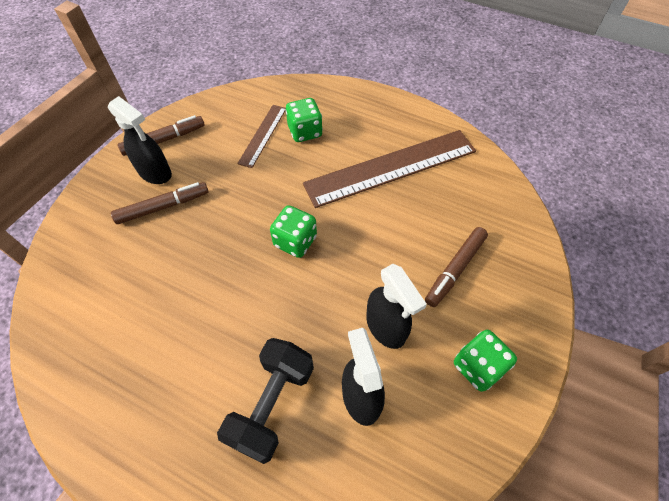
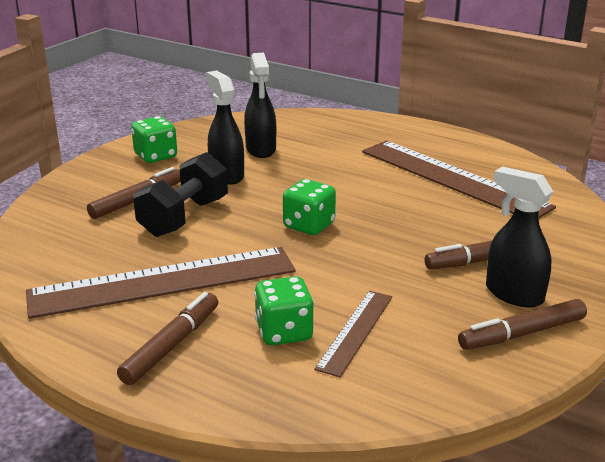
camera: 175 degrees left, 30 degrees down
(148, 339) = (452, 179): none -> brown ruler
(272, 404) = (334, 150): black dumbbell -> black dumbbell (184, 217)
(367, 118) = (171, 345): none -> brown marker

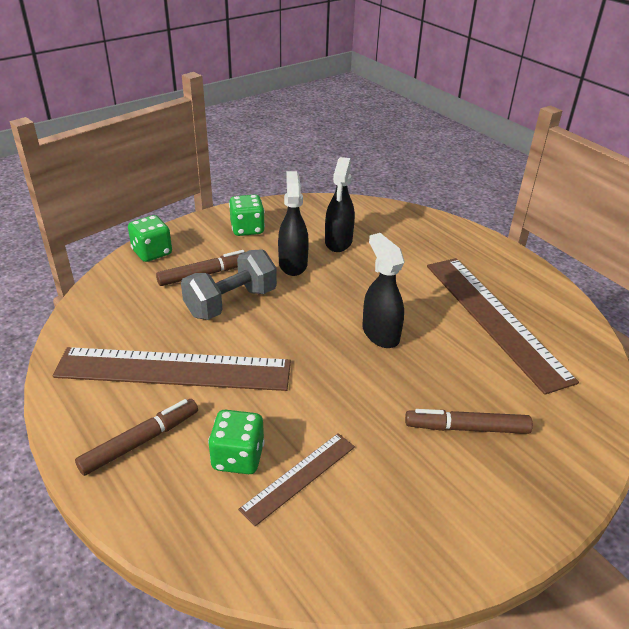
camera: 20 degrees right, 10 degrees up
(184, 217) = (231, 302): black dumbbell -> grey dumbbell
(309, 226) = (329, 340): green dice -> green dice (152, 252)
(513, 294) = (472, 480): black spray bottle -> black spray bottle (380, 333)
(522, 334) = (452, 532): brown marker -> none

